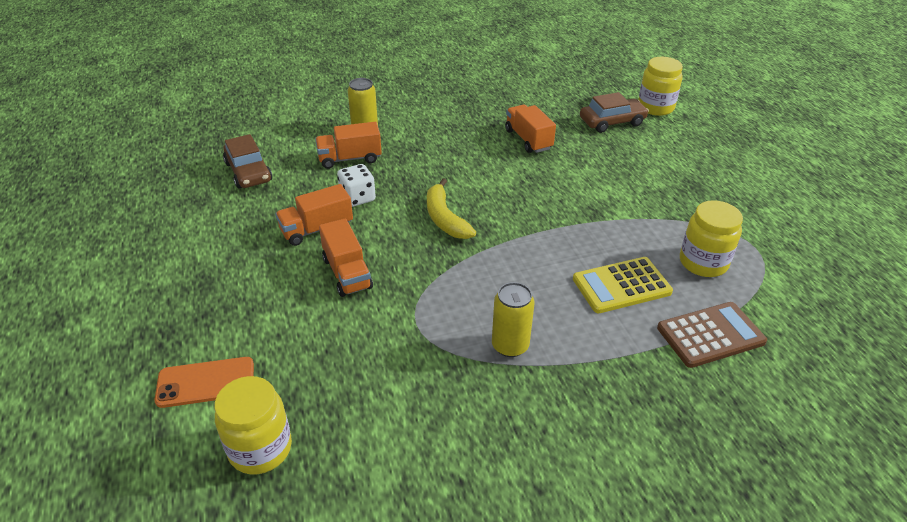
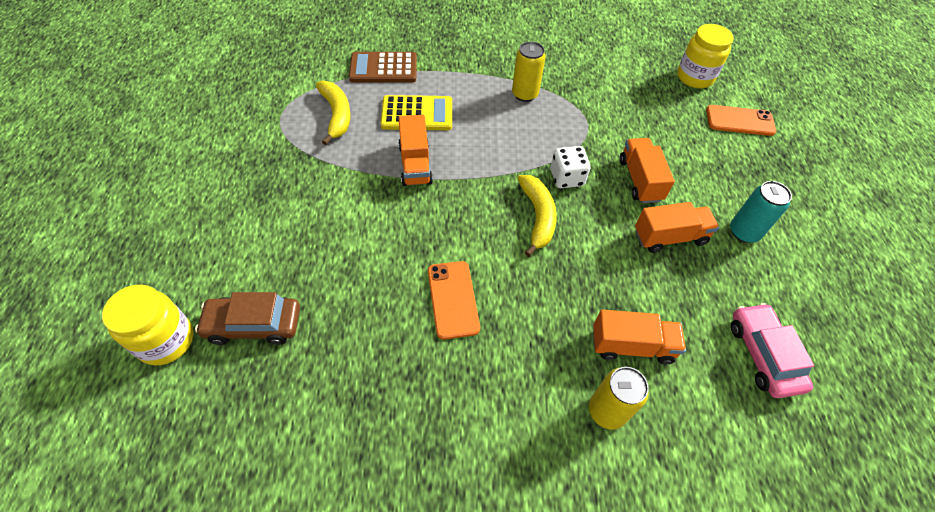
camera: 165 degrees left, 15 degrees up
(240, 248) = (744, 232): none -> turquoise can
(248, 172) = (763, 355): brown car -> pink car
(357, 198) = (625, 271): white dice -> white dice (566, 178)
(489, 156) = (453, 299): none -> orange phone
(528, 140) = (388, 319): orange truck -> orange truck (415, 164)
(703, 262) = (336, 115): yellow jar -> yellow banana

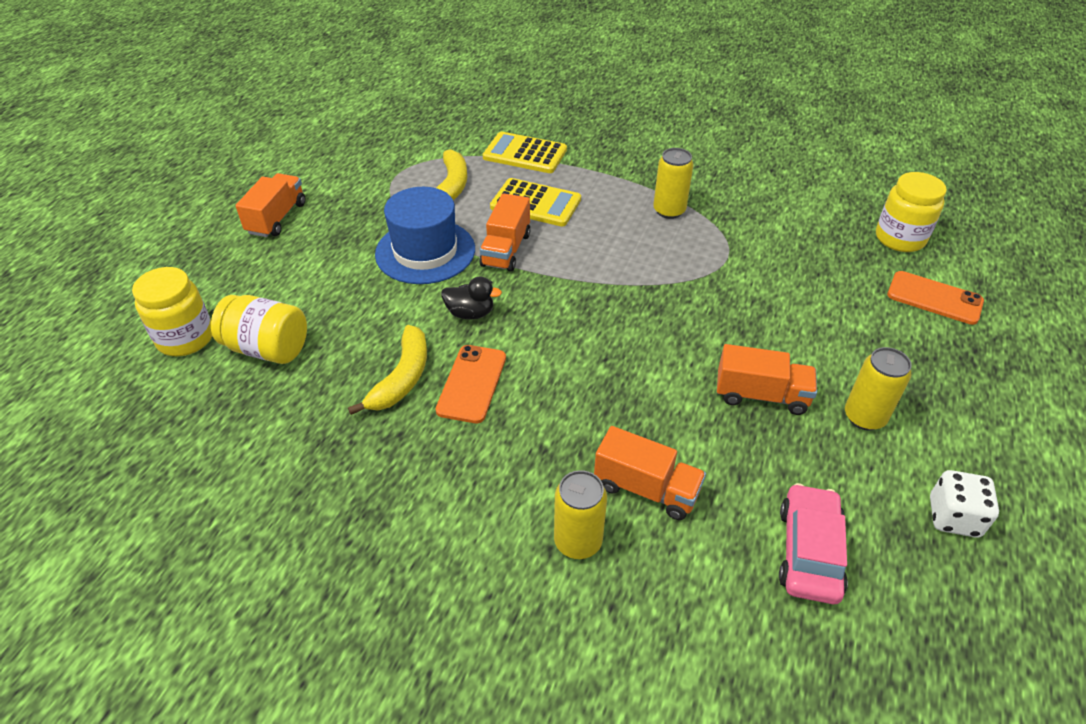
camera: 25 degrees right, 10 degrees down
(254, 325) = (267, 348): brown car -> yellow jar
(347, 185) = (425, 251): none -> blue hat
(383, 68) = (525, 154): brown calculator -> yellow calculator
(417, 233) = (470, 313): none -> black duck
(537, 217) = (611, 333): yellow banana -> yellow banana (402, 378)
(566, 178) = (669, 303): white dice -> white dice (953, 517)
(640, 180) = (759, 328): orange truck -> orange truck (277, 218)
(744, 232) = (864, 417): turquoise can -> yellow can

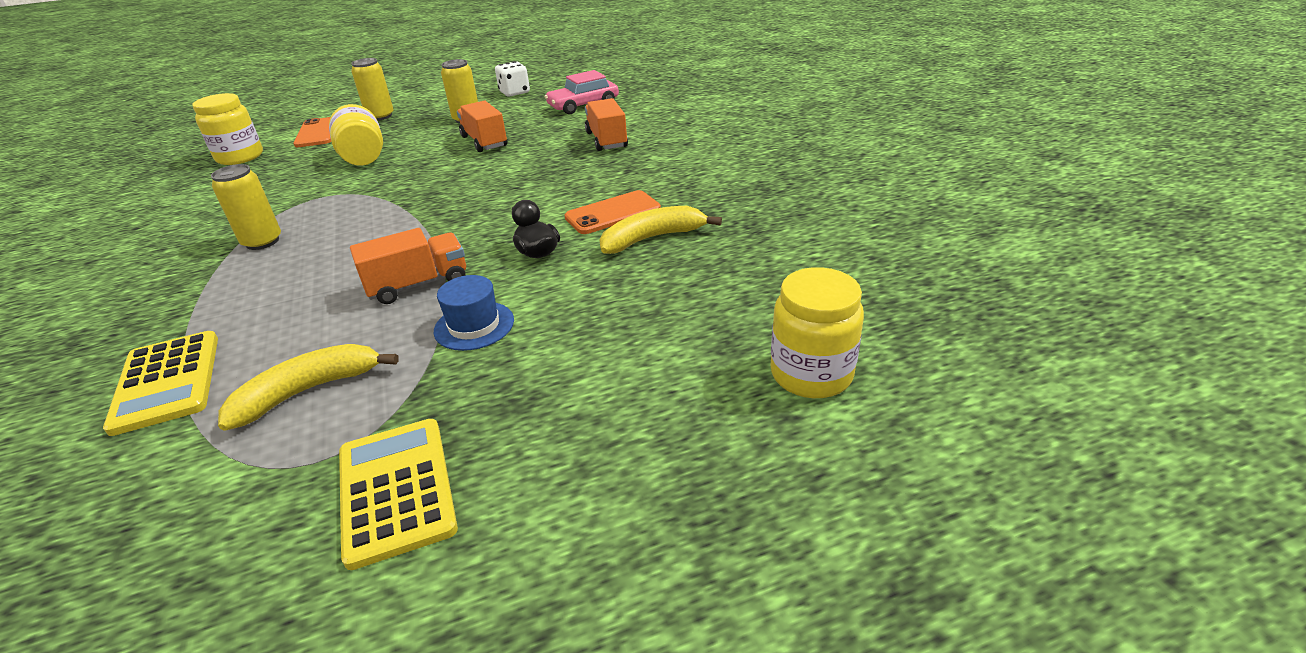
camera: 130 degrees left, 10 degrees down
(267, 348) = (733, 316): yellow jar -> yellow jar (363, 157)
(277, 218) = (540, 498): orange truck -> none
(425, 251) = (474, 325): blue hat -> blue hat, size x0.57
(535, 203) = (305, 312): yellow calculator -> yellow calculator (396, 489)
(578, 541) = (669, 140): yellow can -> yellow can (380, 116)

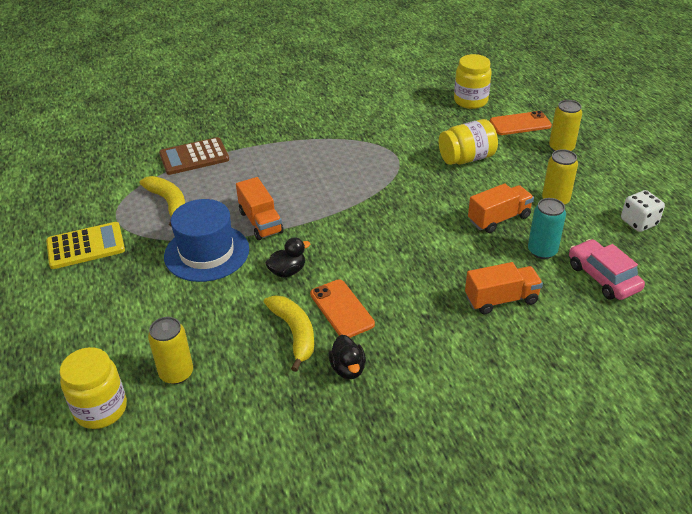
camera: 90 degrees right, 5 degrees up
(167, 382) = (194, 157): yellow calculator -> brown calculator
(262, 242) = (332, 147): yellow can -> yellow can (176, 373)
(474, 325) = (206, 253): blue hat -> blue hat, size x1.76
(541, 125) = (542, 251): none -> turquoise can
(705, 204) = (348, 369): none -> black duck

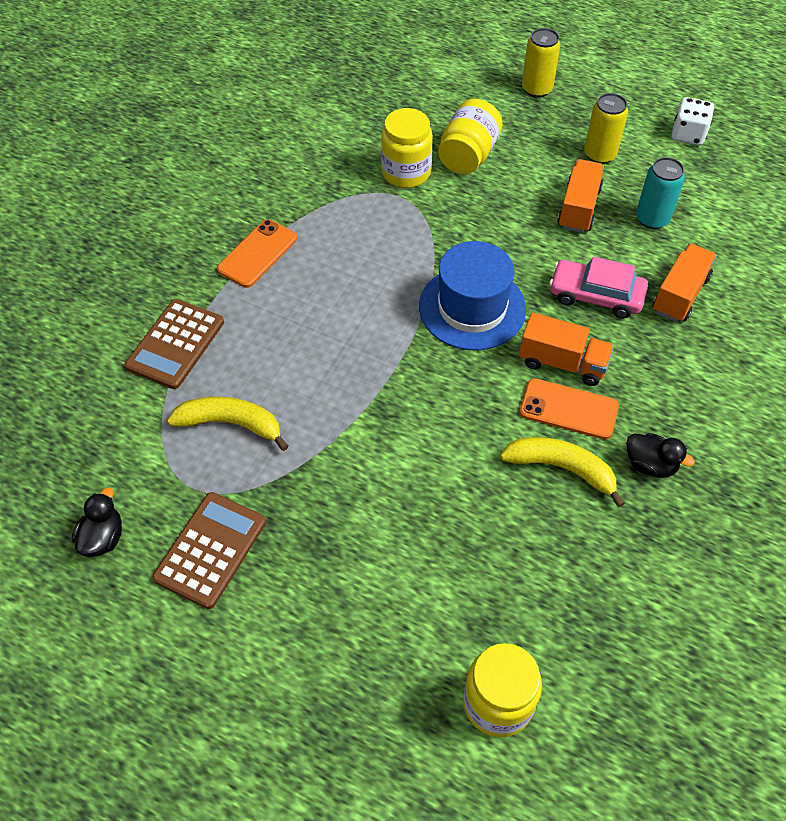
camera: 45 degrees left, 15 degrees up
(86, 246) = (211, 550): yellow calculator -> brown calculator
(176, 373) = (515, 602): yellow can -> none
(206, 253) = (359, 451): blue hat -> blue hat (472, 308)
(260, 222) = (365, 372): orange truck -> orange truck (562, 363)
(287, 271) = (468, 408): black duck -> black duck (103, 538)
(470, 101) = (386, 79): yellow jar -> yellow jar (406, 173)
(520, 124) = (467, 81): orange phone -> orange phone (258, 254)
(603, 277) = (725, 213): pink car -> pink car (596, 296)

